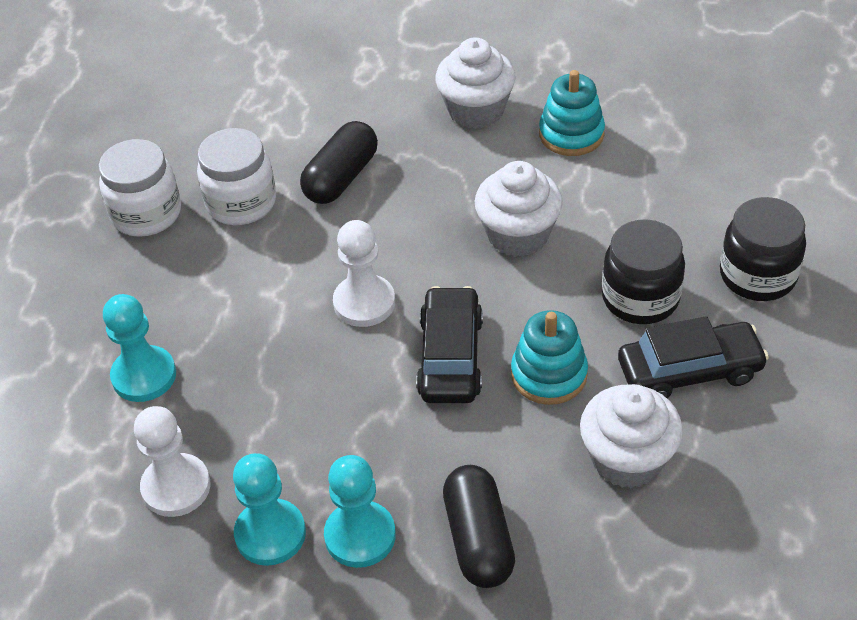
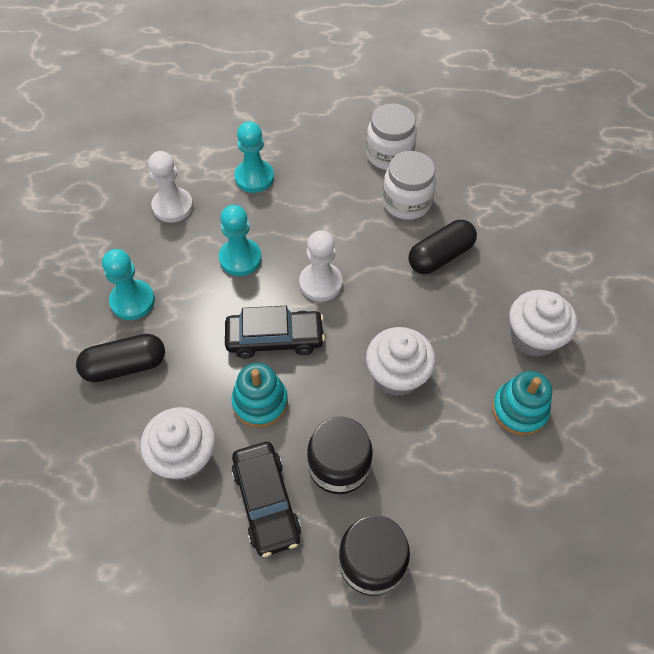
camera: 80 degrees right, 10 degrees up
(270, 534) = (137, 256): turquoise pawn -> turquoise pawn (240, 258)
(341, 178) = (440, 256): black capsule -> black capsule turned 60 degrees counterclockwise

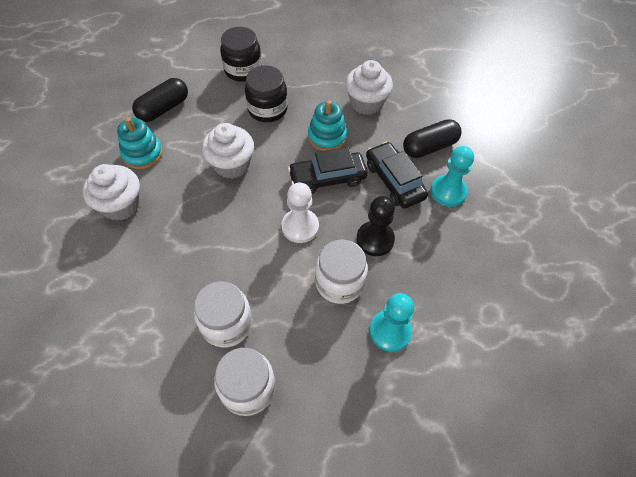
camera: 170 degrees right, 0 degrees up
(172, 206) = (457, 283): white pawn -> none
(240, 258) = (375, 239): turquoise pawn -> black pawn
(266, 502) = (309, 88): black car -> black car (394, 181)
(290, 222) = (339, 282): none -> white jar
(440, 256) = (194, 267): black capsule -> black capsule (163, 108)

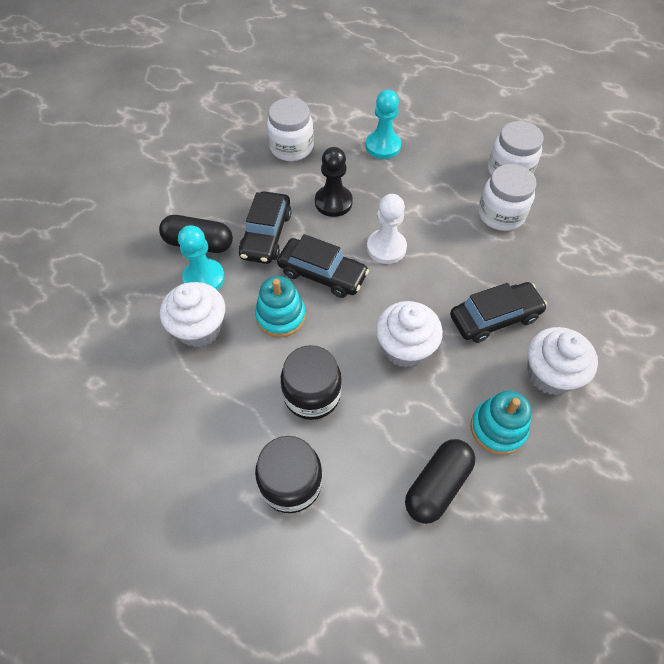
camera: 140 degrees left, 0 degrees up
(163, 108) = (437, 485): black capsule -> black capsule turned 45 degrees counterclockwise
(181, 222) = (494, 317): none -> black car
(339, 282) = (391, 191): white jar -> white jar (291, 148)
(448, 191) = (233, 199): turquoise pawn -> turquoise pawn (204, 278)

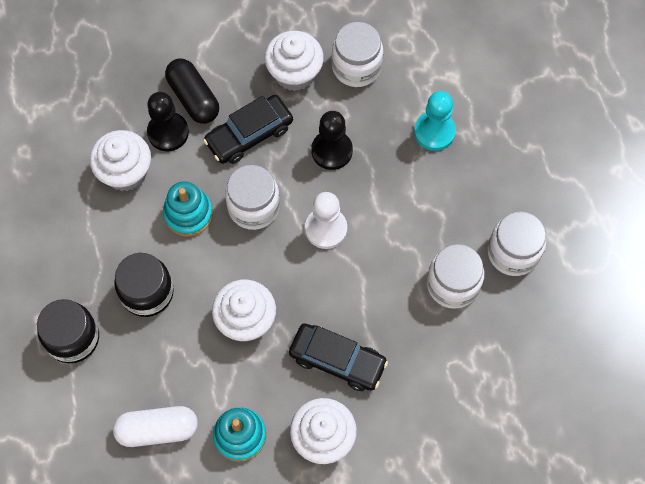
camera: 45 degrees right, 10 degrees up
(204, 278) = (168, 132): turquoise pawn -> black pawn
(255, 179) = (294, 73): none -> white cupcake
(322, 274) = (254, 207): black car -> white jar
(437, 485) = (157, 430): black capsule -> white capsule

